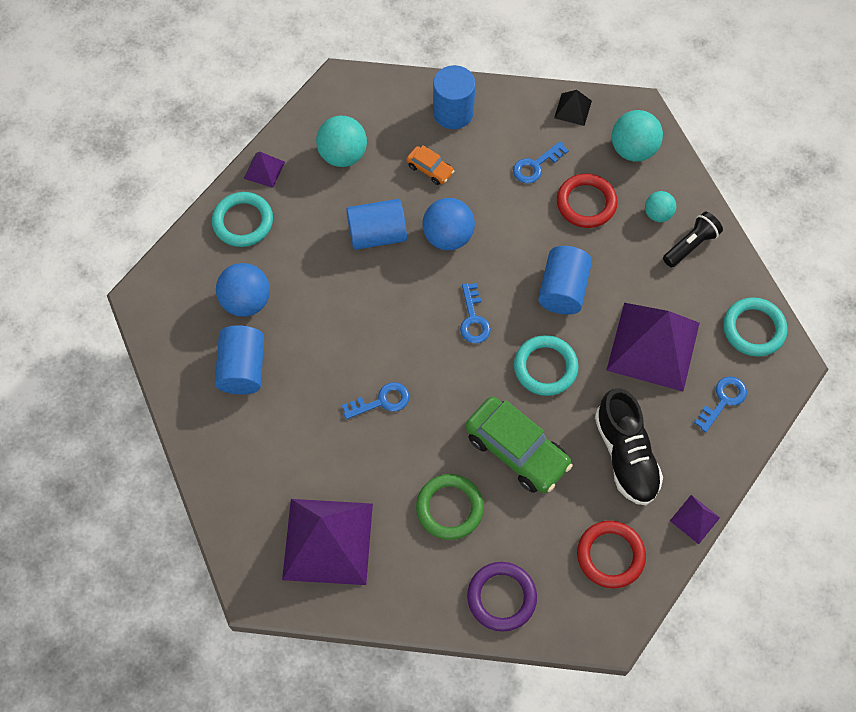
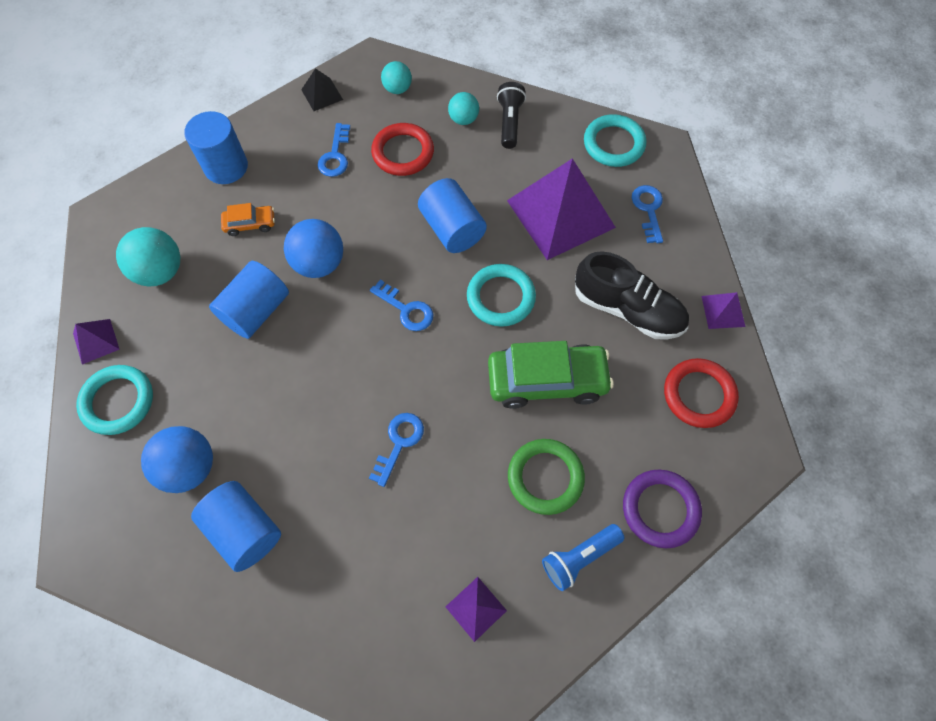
camera: 45 degrees left, 0 degrees up
(327, 541) = (476, 608): purple pyramid -> purple pyramid, size x0.44
(419, 574) = (579, 557): none -> blue flashlight
(633, 149) = (397, 89): turquoise ball -> turquoise ball, size x0.60

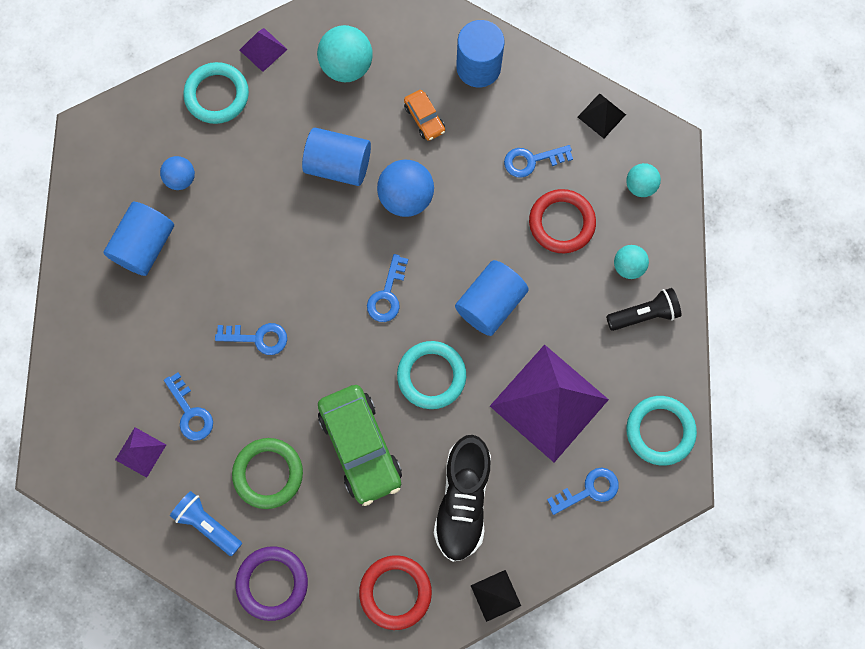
camera: 70 degrees right, 10 degrees up
(189, 467) = (181, 179): blue ball -> blue ball, size x0.60
(451, 538) = (190, 412): none -> blue key
(723, 311) = (495, 595): purple pyramid -> black pyramid

